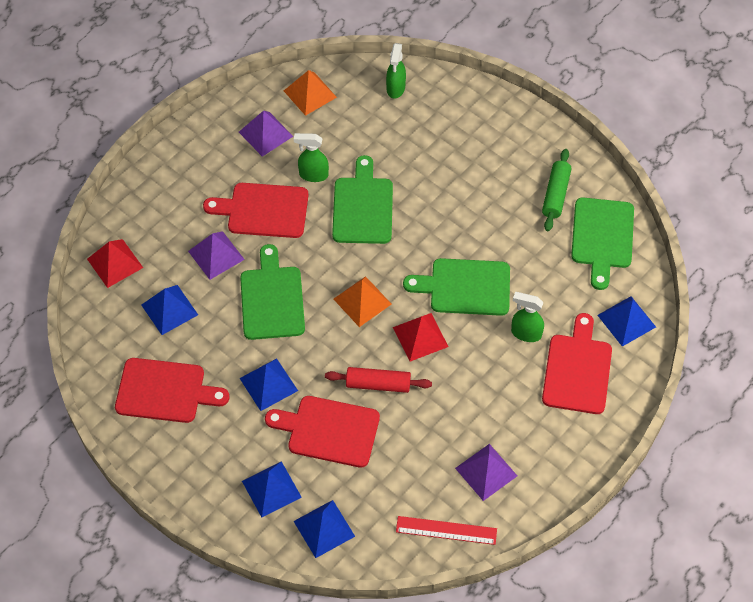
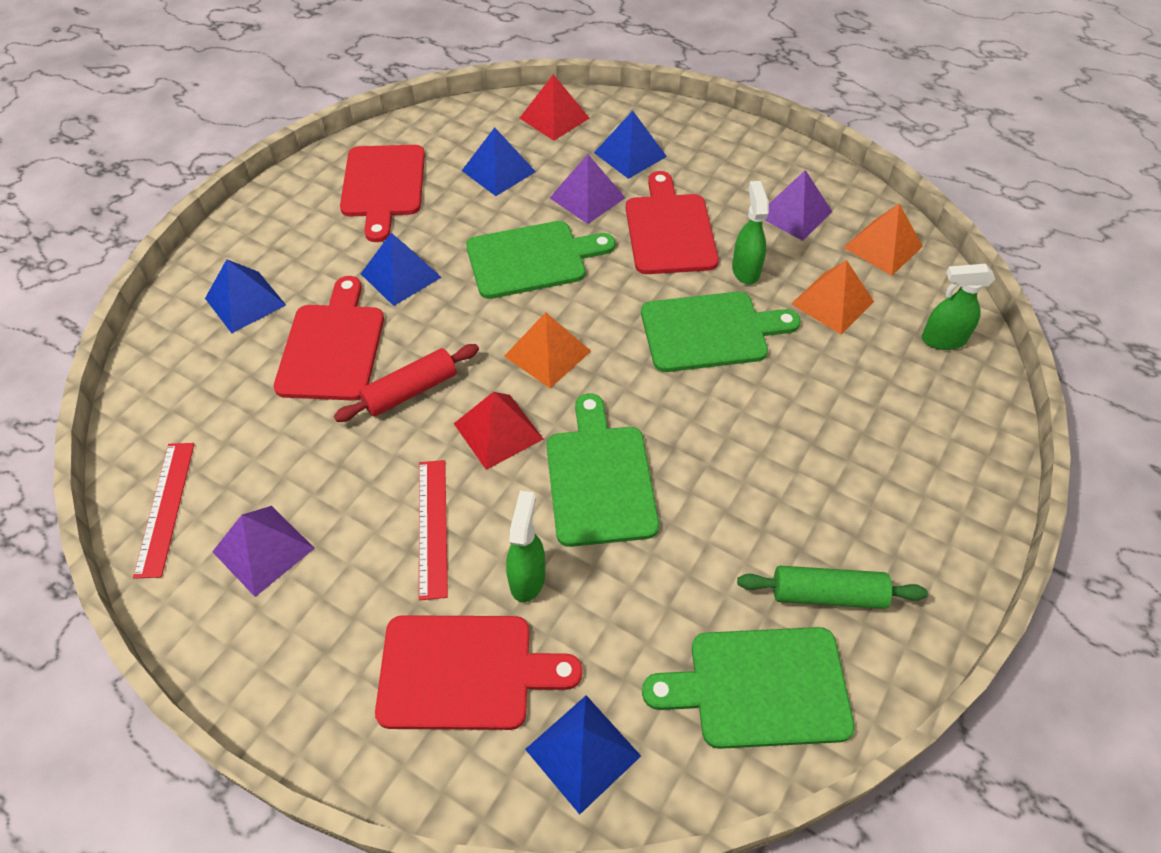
camera: 80 degrees right, 5 degrees down
(324, 528) = (182, 363): blue pyramid -> blue pyramid (630, 154)
(353, 135) = (832, 302): none -> orange pyramid
(378, 384) = (410, 391): red rolling pin -> red rolling pin turned 60 degrees clockwise
(484, 379) = (432, 527): none -> red ruler

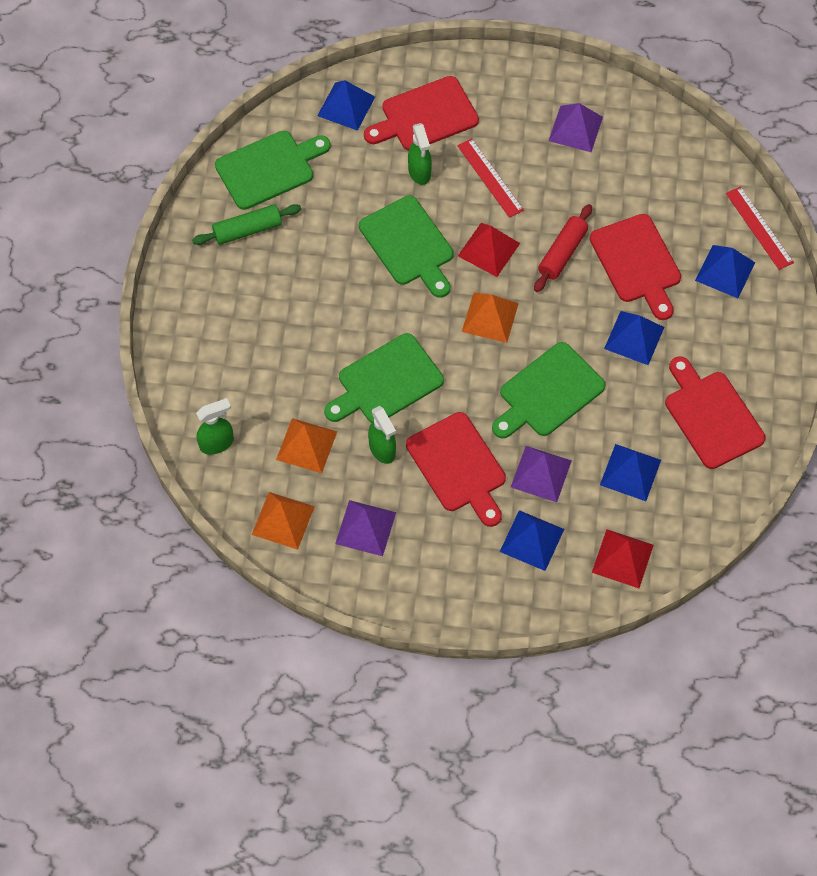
camera: 155 degrees right, 10 degrees up
(165, 507) = (650, 127): red ruler -> red ruler (759, 227)

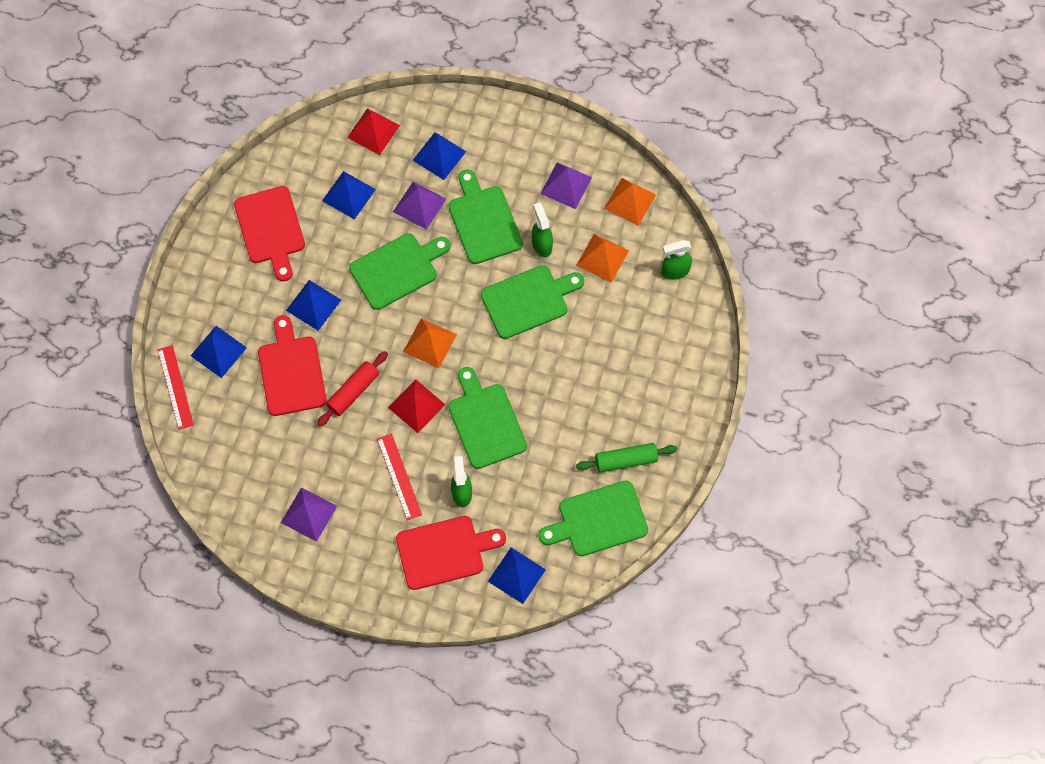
camera: 170 degrees left, 5 degrees up
(458, 466) = (483, 221): red cutting board -> green cutting board

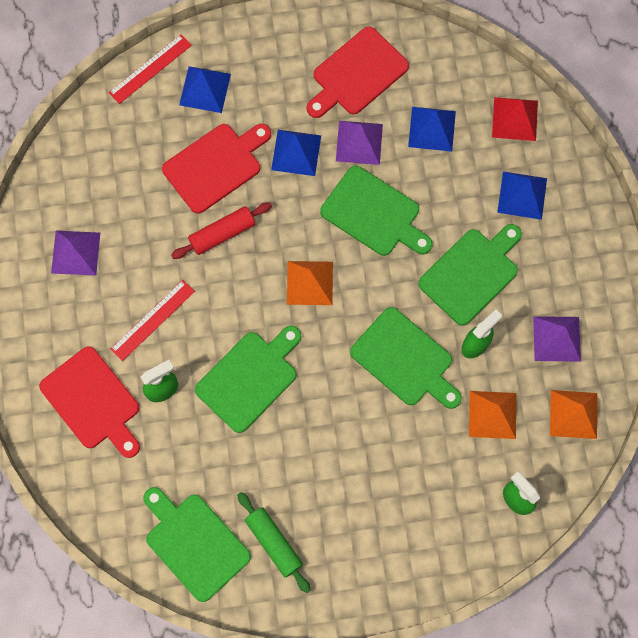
camera: 65 degrees right, 5 degrees up
(353, 391) = (222, 233): red rolling pin -> red rolling pin turned 45 degrees counterclockwise
(416, 406) = (235, 301): red pyramid -> none
(419, 205) = (456, 202): purple pyramid -> purple pyramid (359, 142)
(517, 575) = (98, 485): blue pyramid -> none

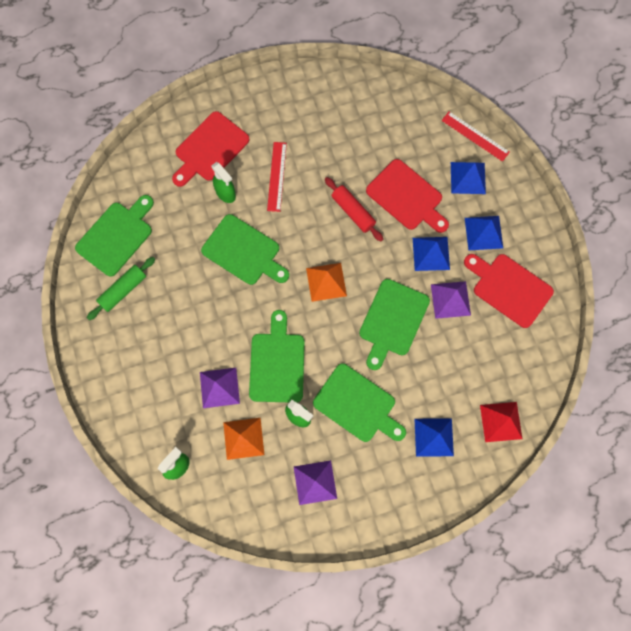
camera: 80 degrees right, 0 degrees up
(75, 253) = (318, 115): purple pyramid -> purple pyramid (219, 387)
(152, 320) = (277, 176): red ruler -> red ruler turned 60 degrees clockwise
(405, 359) = (277, 363): green cutting board -> green cutting board turned 150 degrees clockwise
(432, 129) = (475, 355): blue pyramid -> blue pyramid (483, 233)
(573, 414) = (254, 504): orange pyramid -> none

